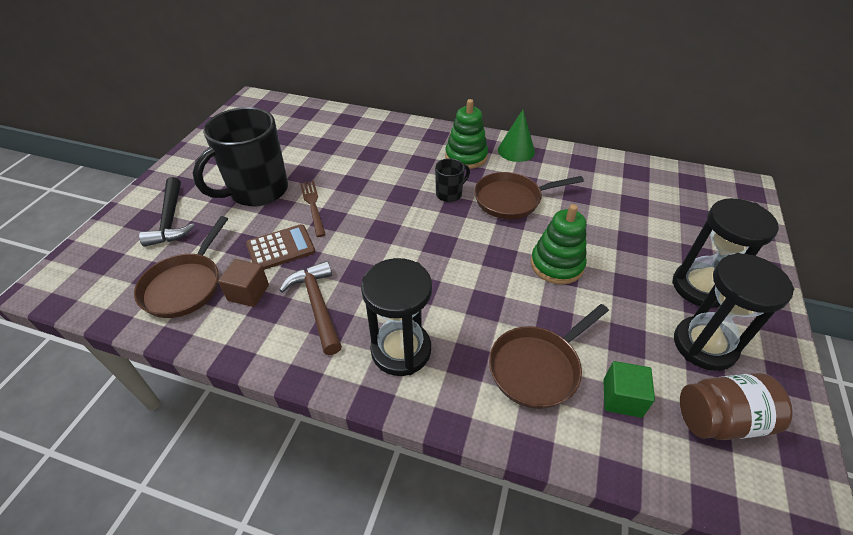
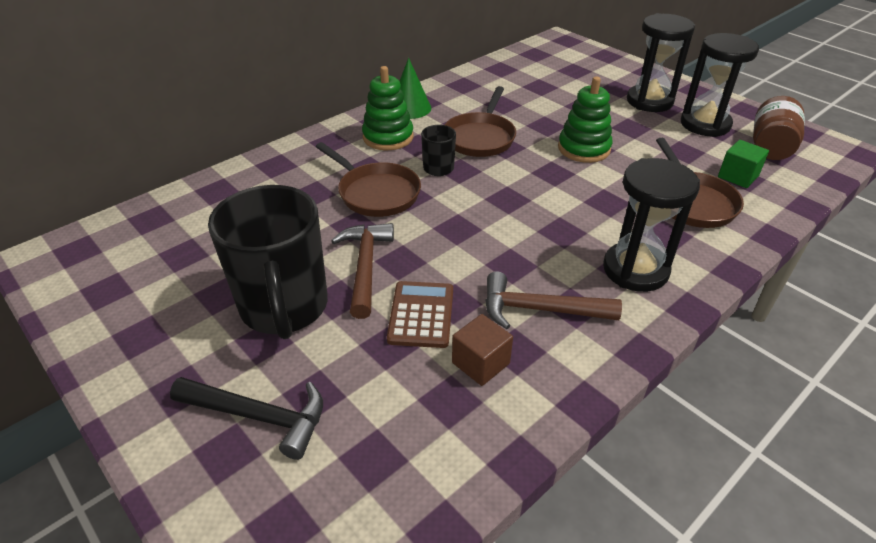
camera: 60 degrees left, 5 degrees down
(185, 285) = (422, 425): brown pan -> brown pan (376, 193)
(313, 206) = (365, 266): brown fork -> brown hammer

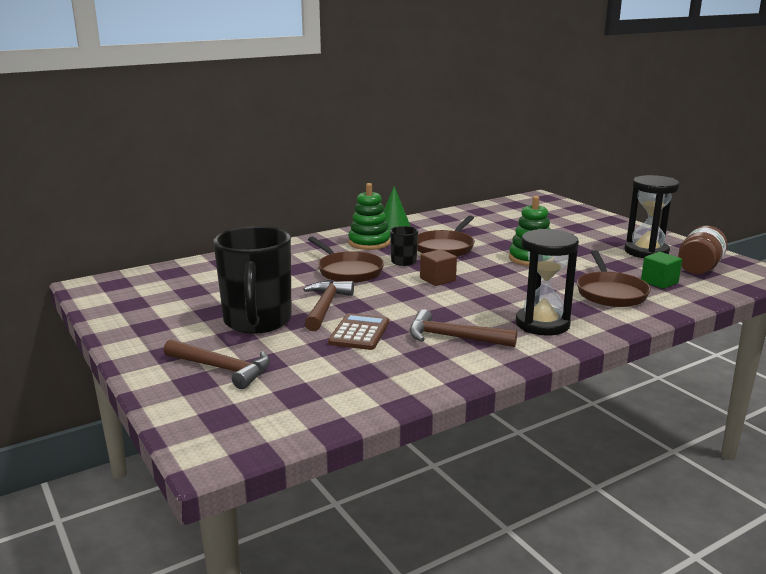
camera: 10 degrees right, 20 degrees down
(259, 416) = (222, 369): black hammer -> brown hammer
(480, 363) = (395, 359): brown cube -> brown cube (437, 279)
(649, 101) = (603, 236): black hourglass -> none

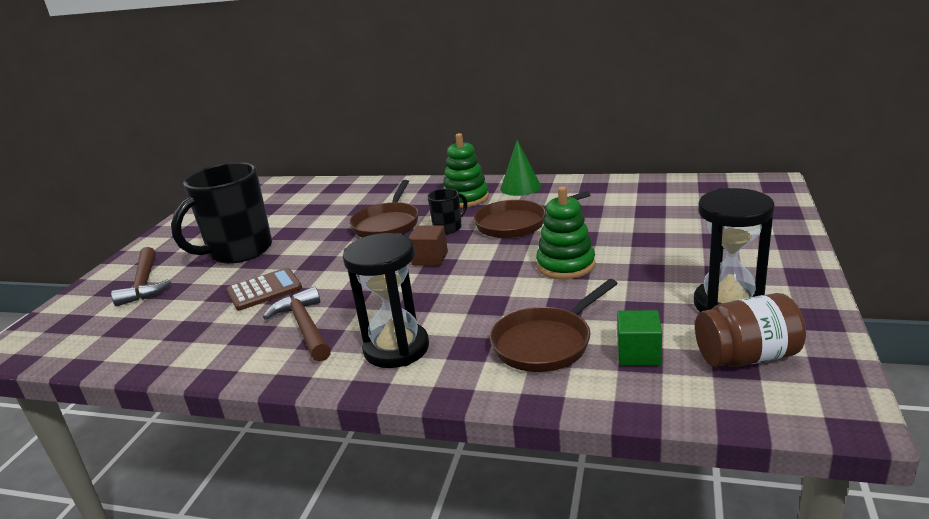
camera: 50 degrees right, 5 degrees up
(325, 307) = (299, 255): brown hammer -> none

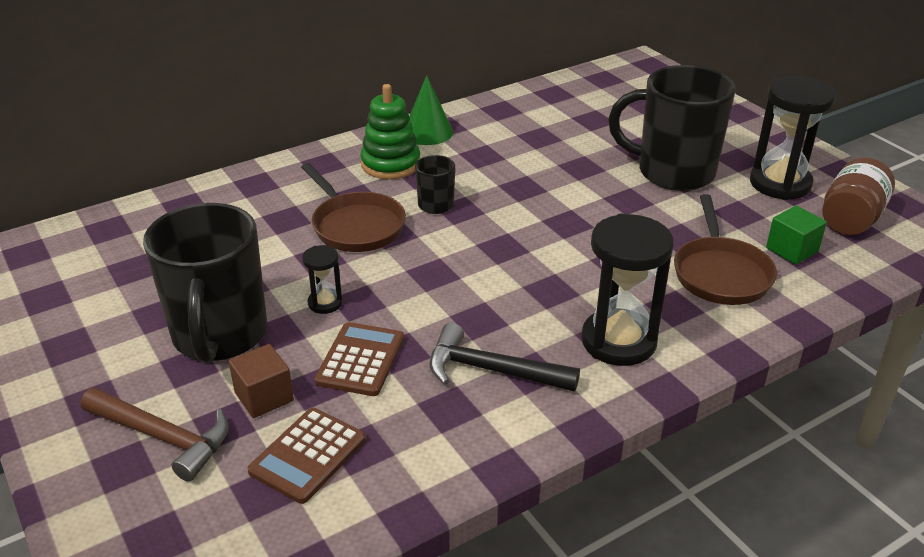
camera: 50 degrees left, 10 degrees up
(166, 321) = (308, 455): none -> brown calculator
(303, 256) = (325, 303): none -> black hourglass
(304, 327) = (491, 370): brown hammer -> black hammer
(430, 258) = (480, 244): brown cube -> brown cube (264, 397)
(516, 224) = (497, 174): brown pan -> none
(565, 265) = (616, 199): green stacking toy -> none
(645, 264) = (673, 172): none -> black mug

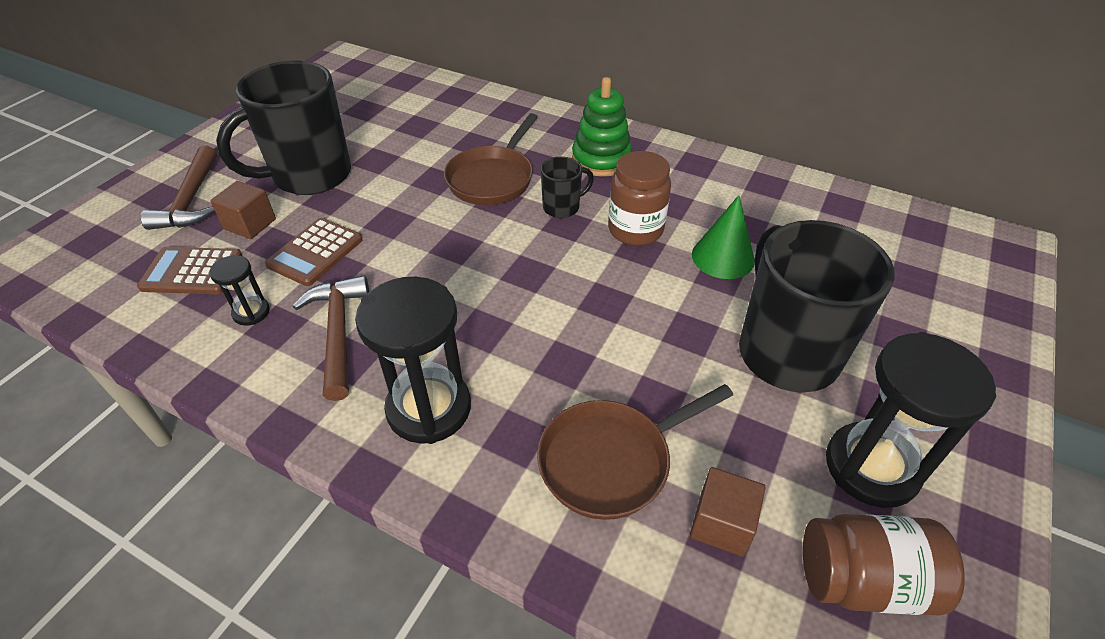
camera: 60 degrees right, 10 degrees up
(325, 303) = (377, 206): black hourglass -> black hourglass (251, 312)
(360, 360) = (315, 252): brown calculator -> brown calculator turned 135 degrees clockwise
(428, 132) = (674, 158): green cone -> green cone (723, 257)
(491, 370) = (338, 333): black hammer -> brown hammer
(498, 181) = (635, 230): none -> brown jar
(792, 250) = (721, 524): green cube -> brown cube

